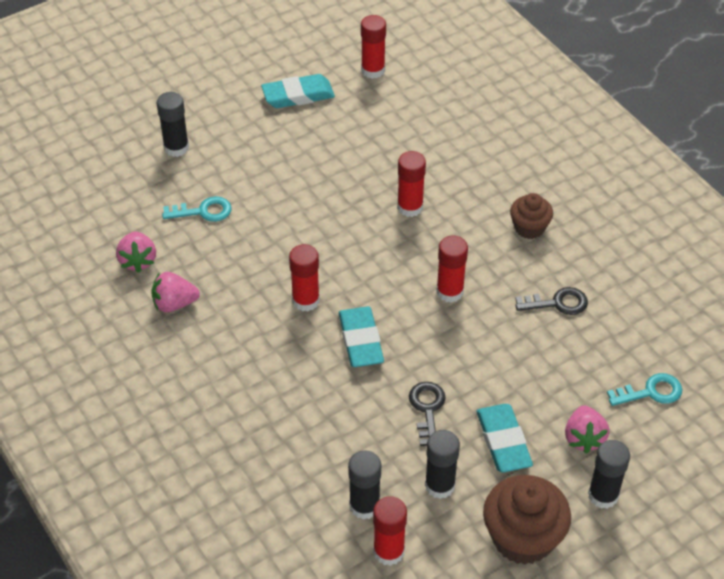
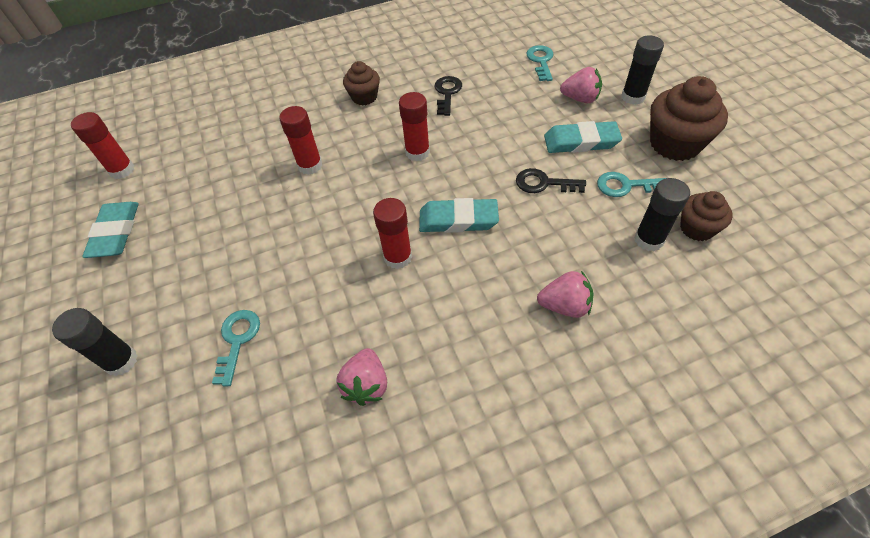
camera: 75 degrees left, 5 degrees up
(138, 261) = (285, 422): pink strawberry -> pink strawberry (564, 306)
(388, 551) = (696, 228): red glue stick -> brown cupcake
(440, 485) = (625, 186): black glue stick -> turquoise key

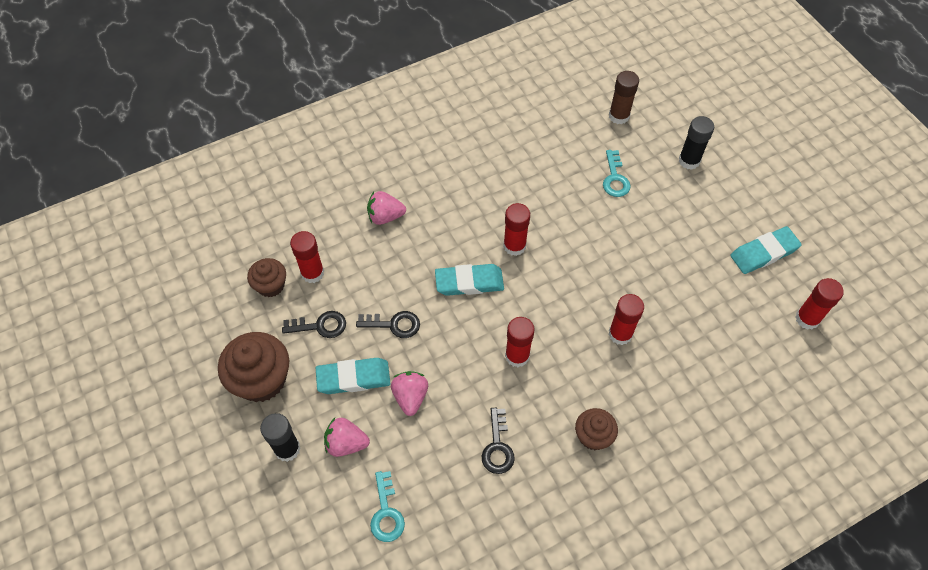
camera: 170 degrees right, 5 degrees up
(115, 233) = (764, 253): turquoise eraser -> turquoise eraser turned 75 degrees clockwise
(179, 456) = (619, 116): none -> brown glue stick
(366, 385) = (517, 159): pink strawberry -> pink strawberry (410, 397)
(625, 186) = (320, 326): turquoise key -> black key
(648, 239) = (312, 273): black glue stick -> red glue stick

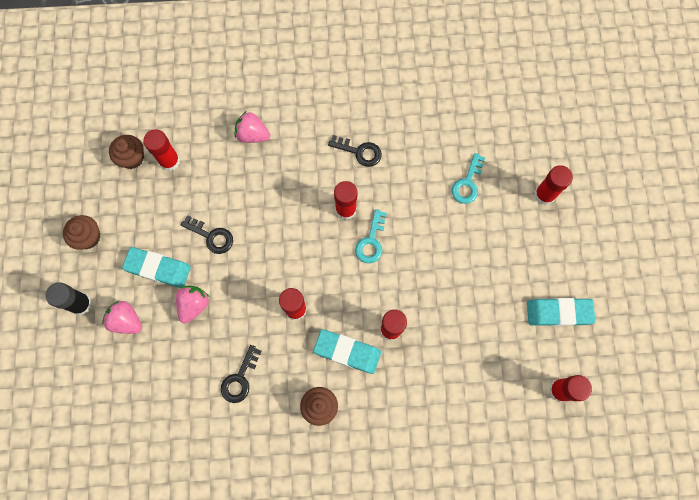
camera: 25 degrees right, 15 degrees up
(261, 379) = (88, 237): brown cupcake -> brown cupcake, size x0.59
(320, 326) = (154, 211): black key -> black key (360, 152)
(386, 513) = (129, 391): turquoise key -> turquoise key (371, 242)
(469, 282) = (291, 226): turquoise eraser -> turquoise eraser (347, 352)
(619, 116) = (506, 123): brown glue stick -> none
(689, 161) = (544, 195): black glue stick -> red glue stick

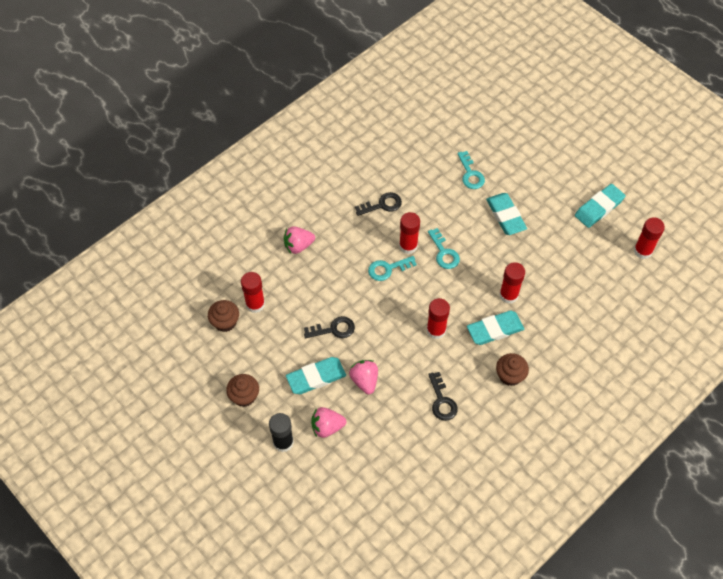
camera: 40 degrees left, 15 degrees down
(307, 217) = (387, 269): none -> turquoise key
(461, 250) = (505, 216): none -> turquoise eraser
(544, 195) = (524, 147): red glue stick -> none

